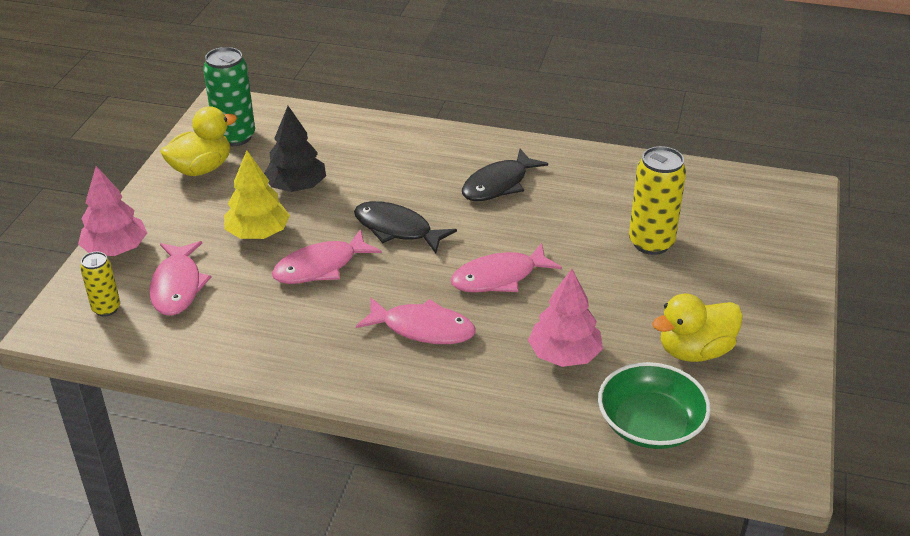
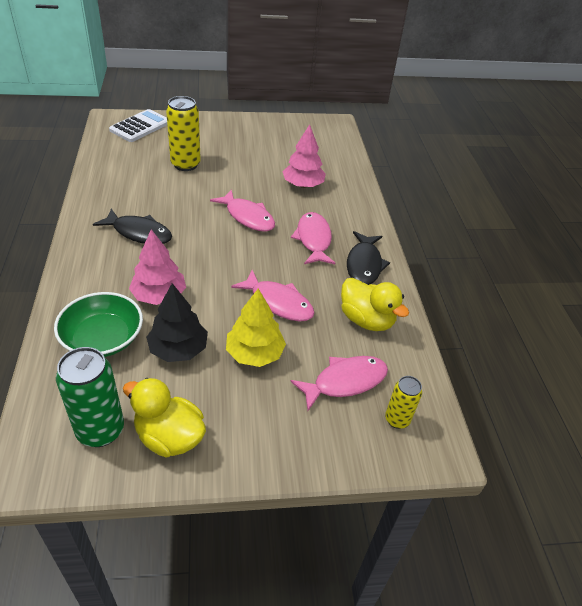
camera: 115 degrees left, 5 degrees up
(116, 249) = (324, 451): pink tree -> pink tree (159, 295)
(397, 229) = (215, 273): black fish -> black fish (364, 264)
(650, 424) = (334, 156): green bowl -> green bowl (102, 338)
(695, 351) = (274, 146): yellow duck -> yellow duck (366, 320)
(773, 215) = (140, 126): none -> white calculator

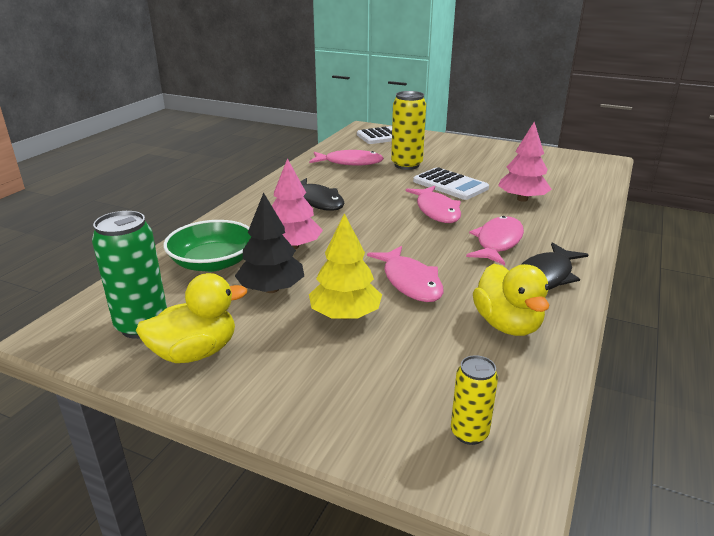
camera: 35 degrees right, 15 degrees down
(169, 437) = (195, 352): yellow duck -> yellow duck turned 90 degrees clockwise
(238, 182) = (450, 185): none -> white calculator
(345, 382) = (430, 372): pink fish -> pink fish (350, 162)

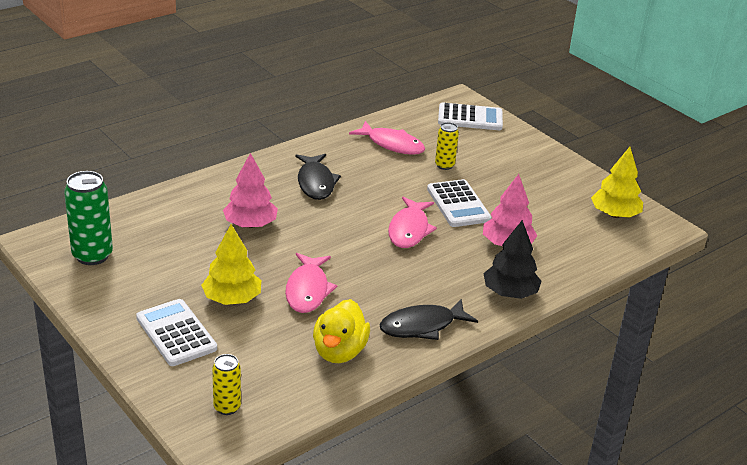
camera: 25 degrees right, 5 degrees up
(195, 352) = (110, 288): yellow duck -> none
(213, 262) = (178, 218): green bowl -> none
(271, 289) = (200, 258): black tree -> black tree (510, 293)
(321, 372) = (176, 333): none -> white calculator
(406, 165) = (444, 165): yellow can -> yellow can, size x0.58
(497, 242) = (423, 281): pink fish -> none
(563, 162) = (614, 214): none -> yellow tree

